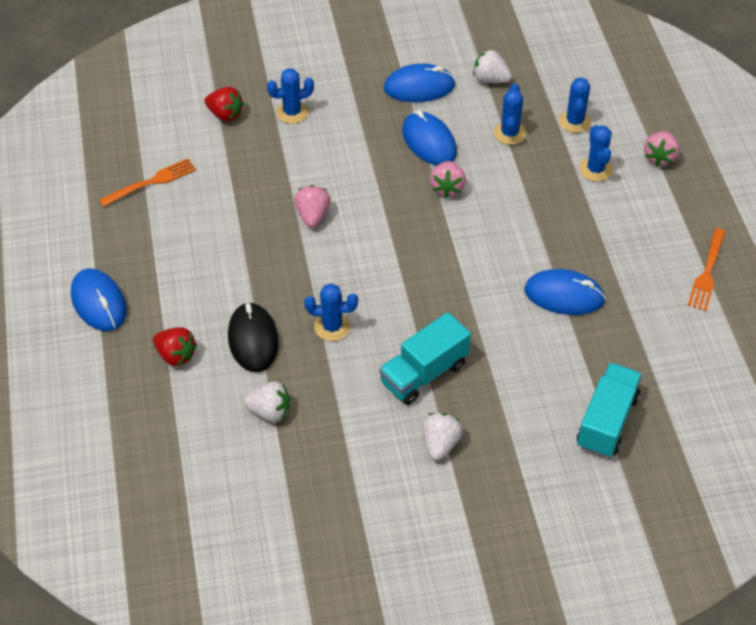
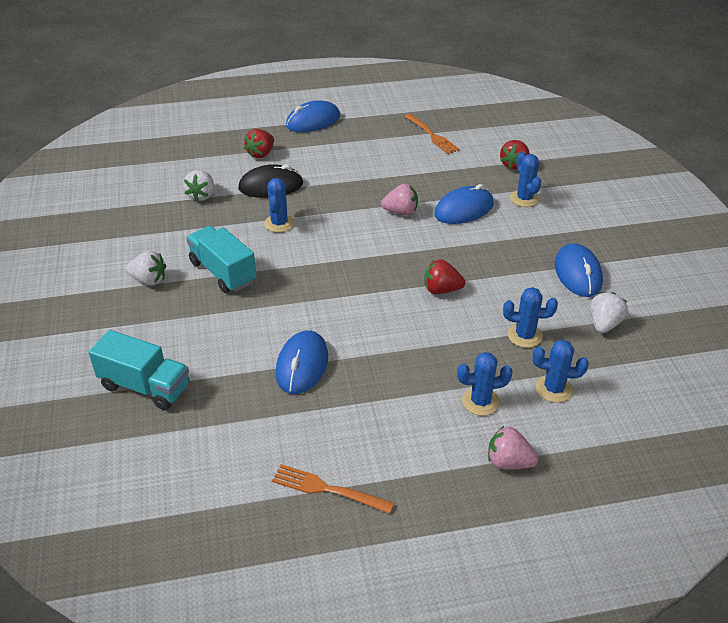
camera: 90 degrees right, 10 degrees down
(429, 142) = (502, 279): blue mouse -> blue mouse (464, 209)
(447, 188) = (441, 290): pink strawberry -> red strawberry

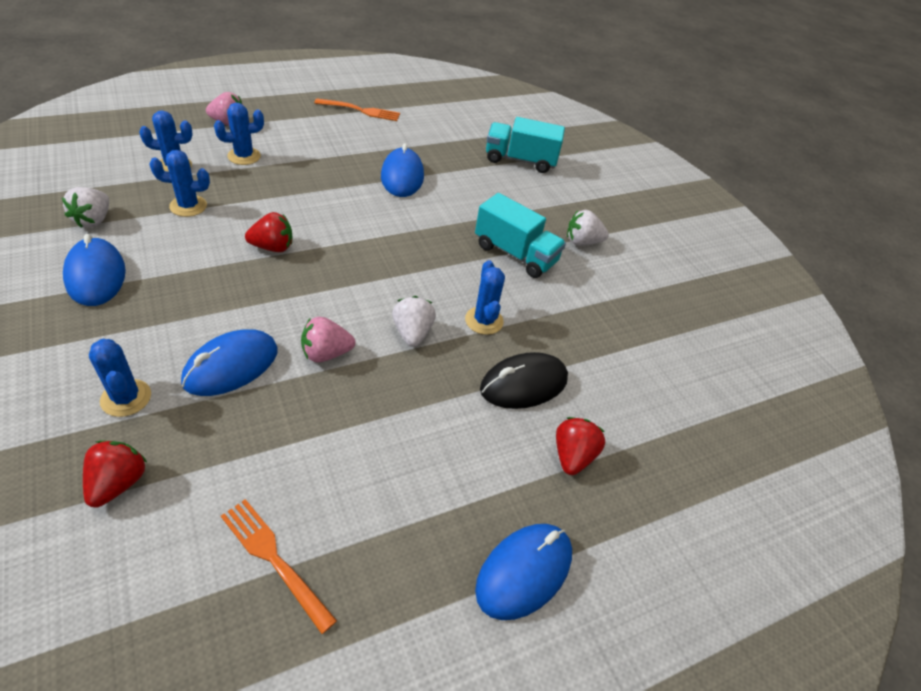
camera: 160 degrees right, 5 degrees up
(201, 195) = (605, 357): white strawberry -> white strawberry (412, 333)

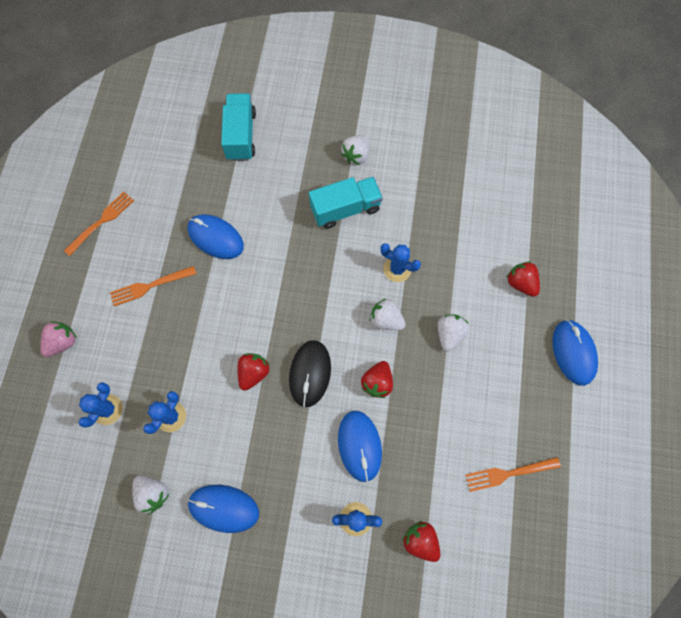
camera: 50 degrees left, 25 degrees up
(244, 156) = (122, 348): blue cactus -> none
(320, 153) = (150, 286): none -> orange fork
(326, 353) = (377, 382): pink strawberry -> red strawberry
(440, 402) = (449, 334): none -> white strawberry
(520, 160) = (241, 136): turquoise truck -> turquoise truck turned 135 degrees clockwise
(523, 384) = (459, 277): black mouse -> black mouse (310, 373)

